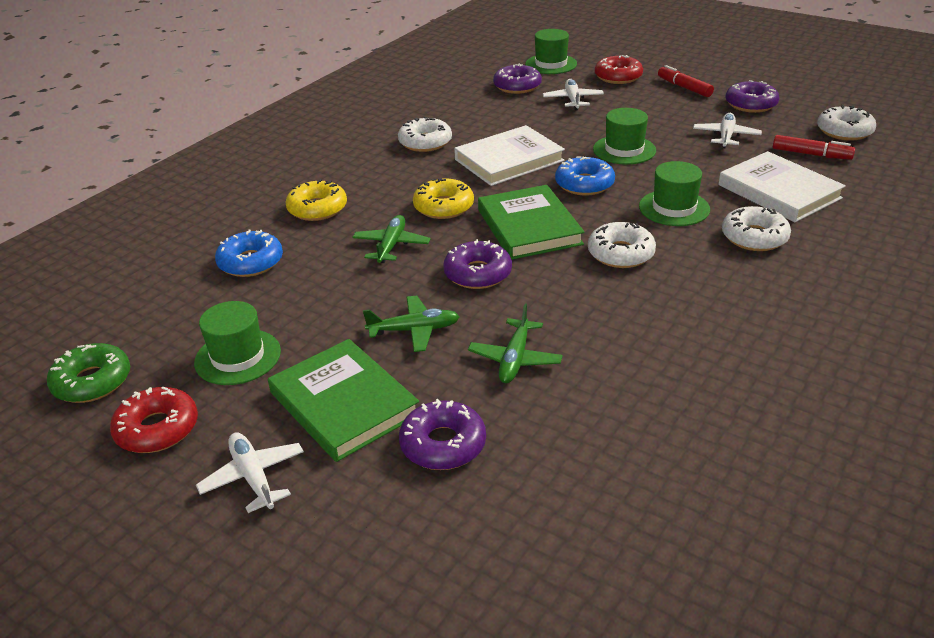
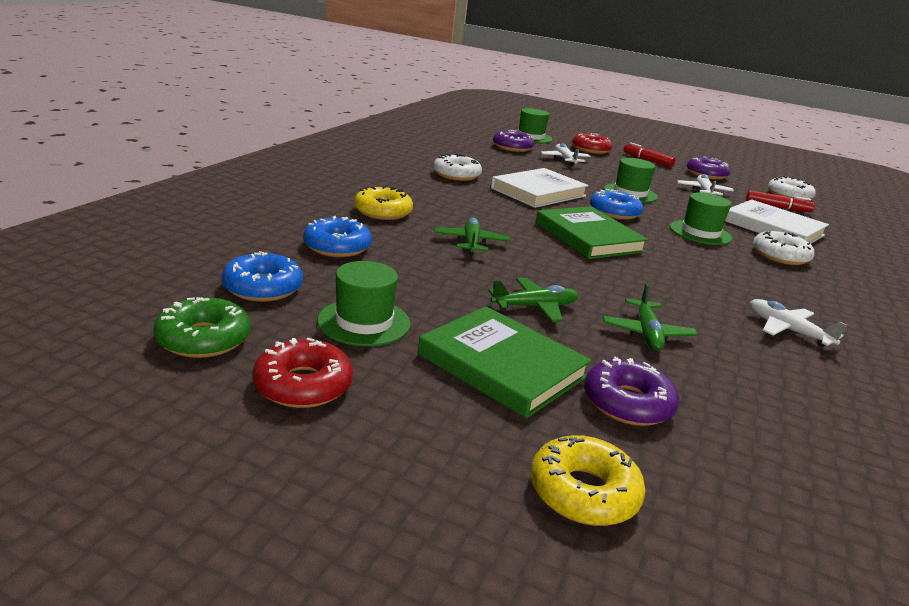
camera: 15 degrees left, 10 degrees down
(162, 320) = (263, 288): none -> blue donut
(253, 477) = (440, 432): white plane -> white plane (787, 330)
(443, 207) = (502, 218): yellow donut -> yellow donut (583, 492)
(478, 273) = (566, 267): purple donut -> none
(620, 253) = (681, 260): white donut -> none

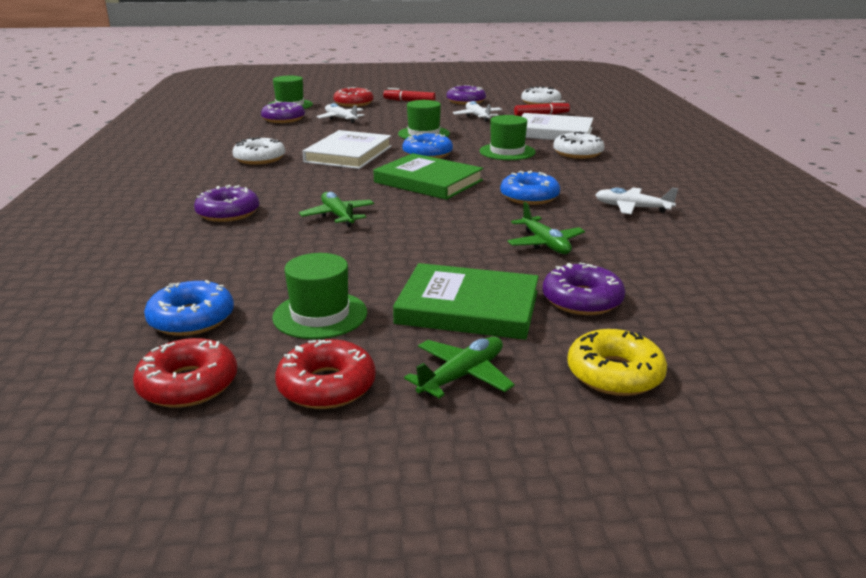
camera: 25 degrees left, 0 degrees up
(203, 339) = (188, 384): green donut -> red donut
(337, 247) = (220, 258): blue donut -> blue donut (529, 197)
(383, 212) = (228, 213): yellow donut -> purple donut
(535, 307) = (445, 252): green plane -> green plane (462, 375)

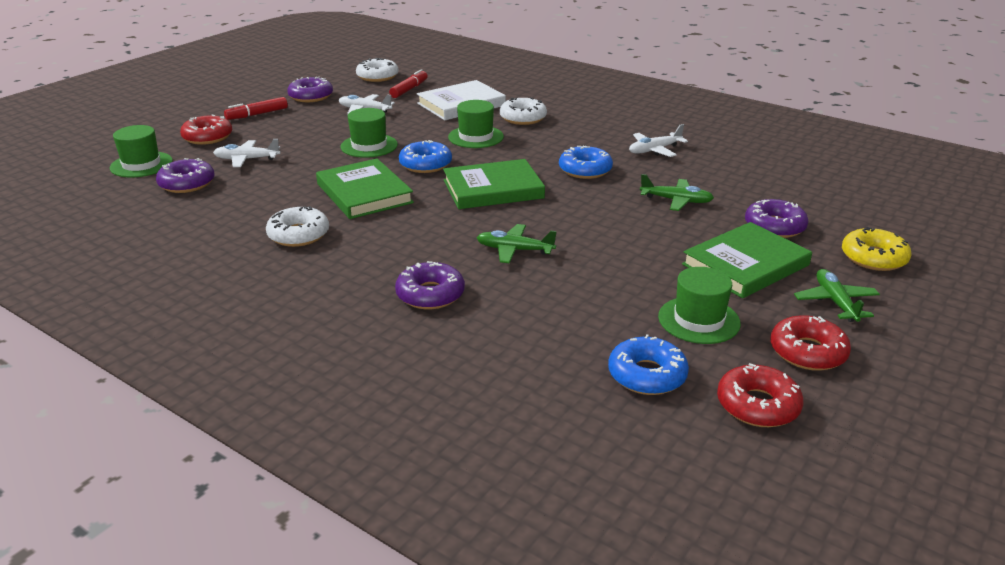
camera: 50 degrees left, 5 degrees up
(348, 154) = (364, 193): white book -> green book

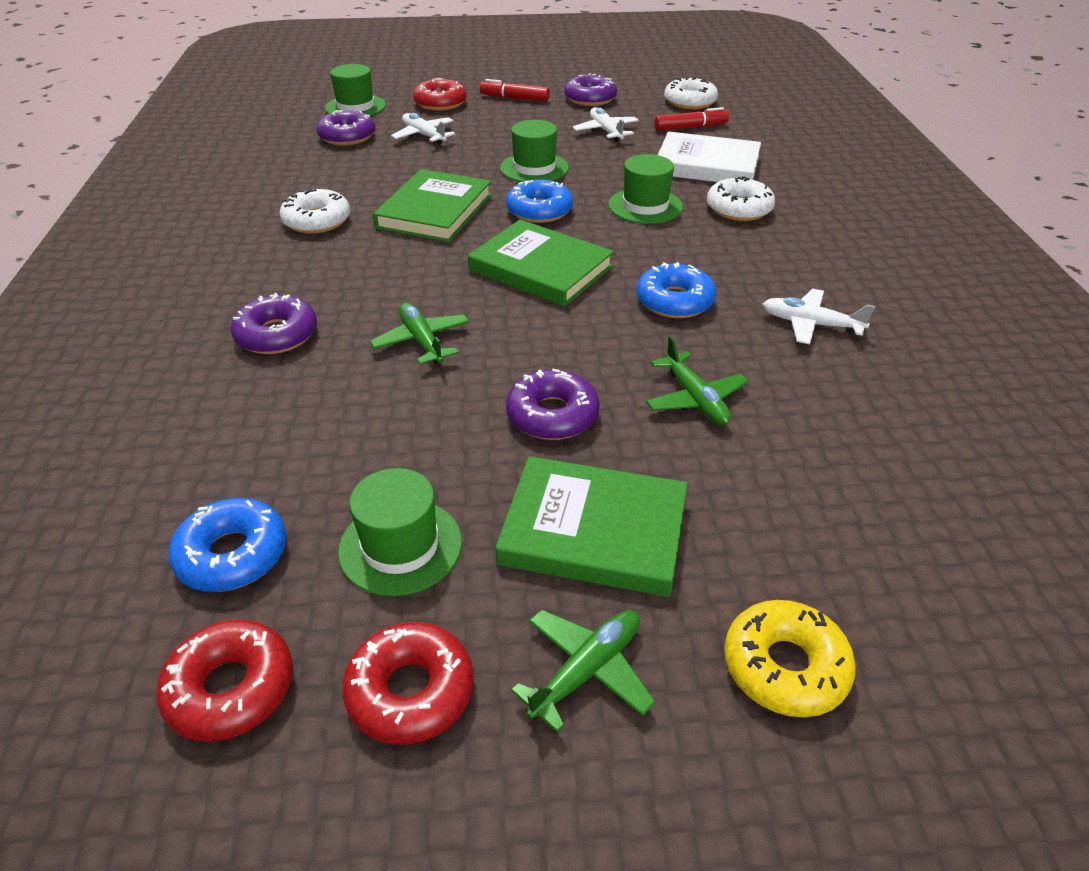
camera: 50 degrees right, 10 degrees up
(774, 226) = (743, 516): purple donut -> purple donut (552, 415)

